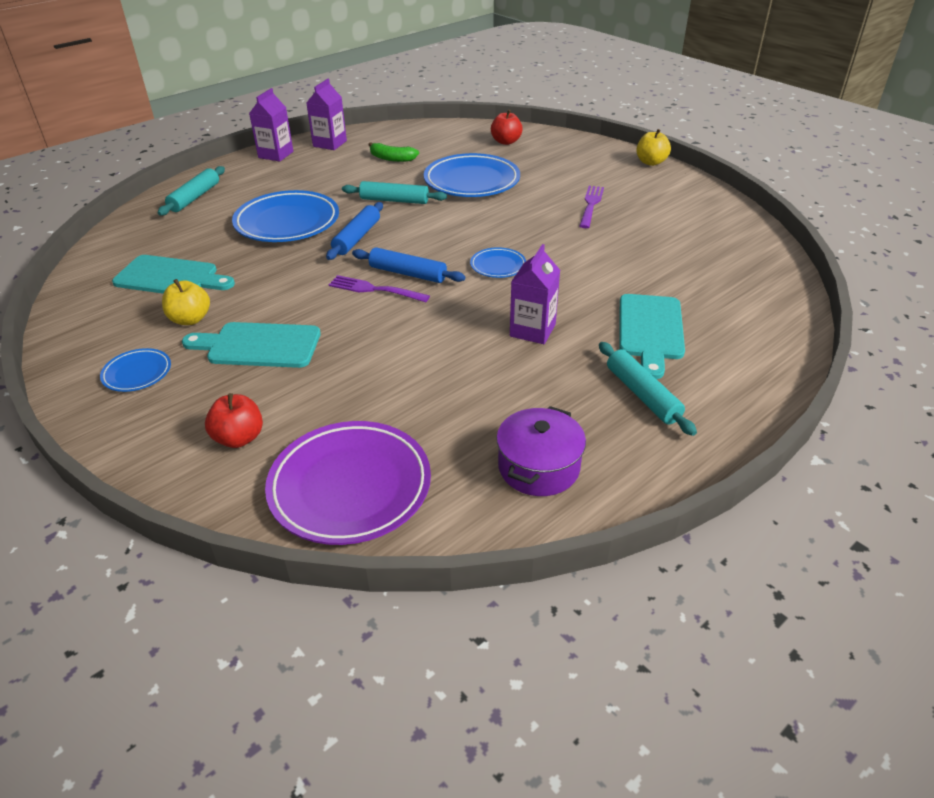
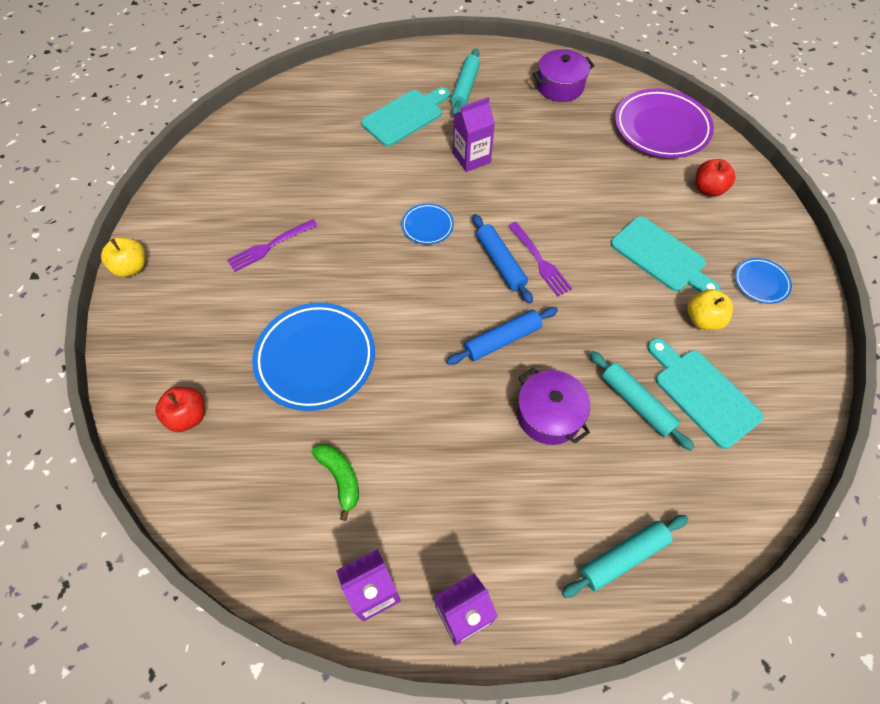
camera: 140 degrees left, 20 degrees up
(287, 222) = (549, 415): blue plate -> purple pot
(394, 200) = (418, 380): turquoise rolling pin -> turquoise rolling pin (636, 403)

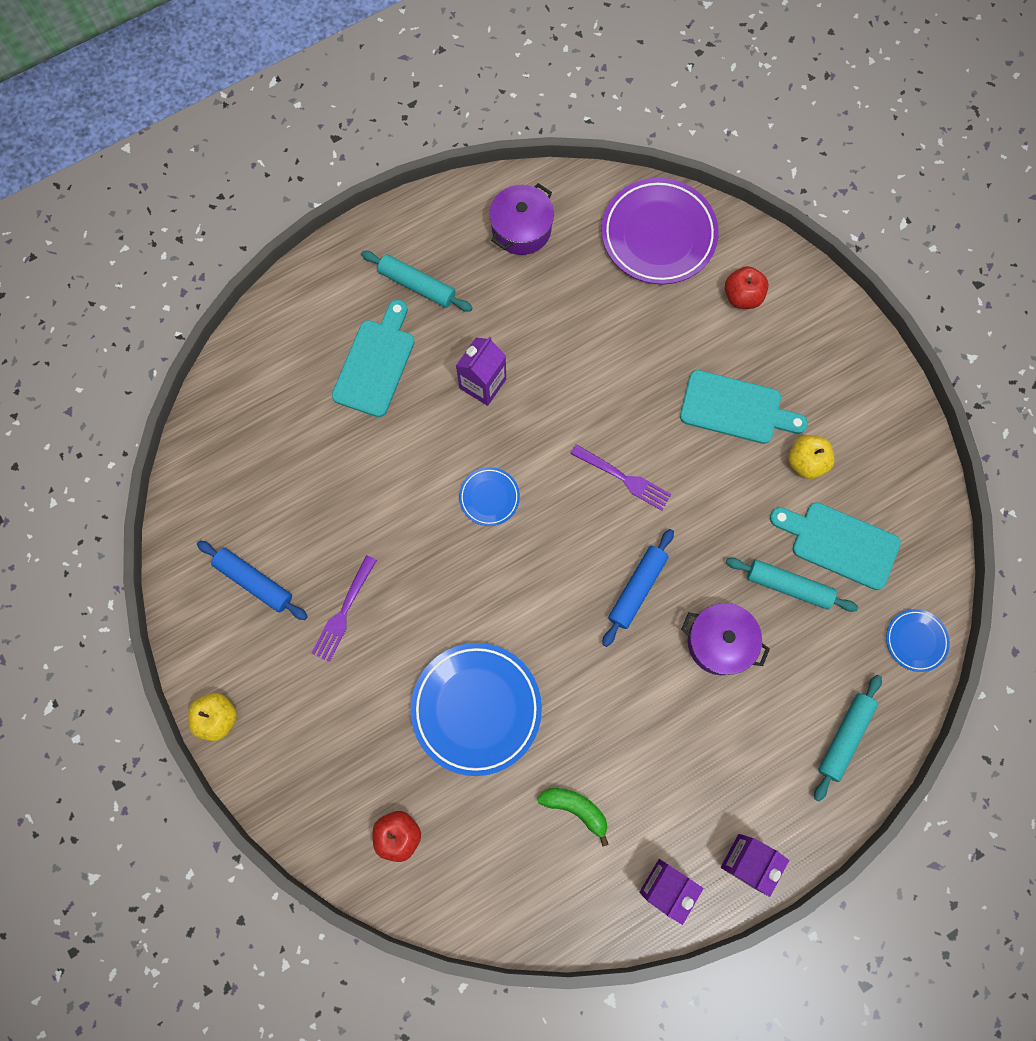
camera: 30 degrees left, 15 degrees up
(465, 88) = (417, 285): turquoise rolling pin -> turquoise rolling pin turned 45 degrees counterclockwise
(500, 263) = (587, 502): blue rolling pin -> blue rolling pin (254, 582)
(761, 283) = (839, 389): blue plate -> blue plate (915, 641)

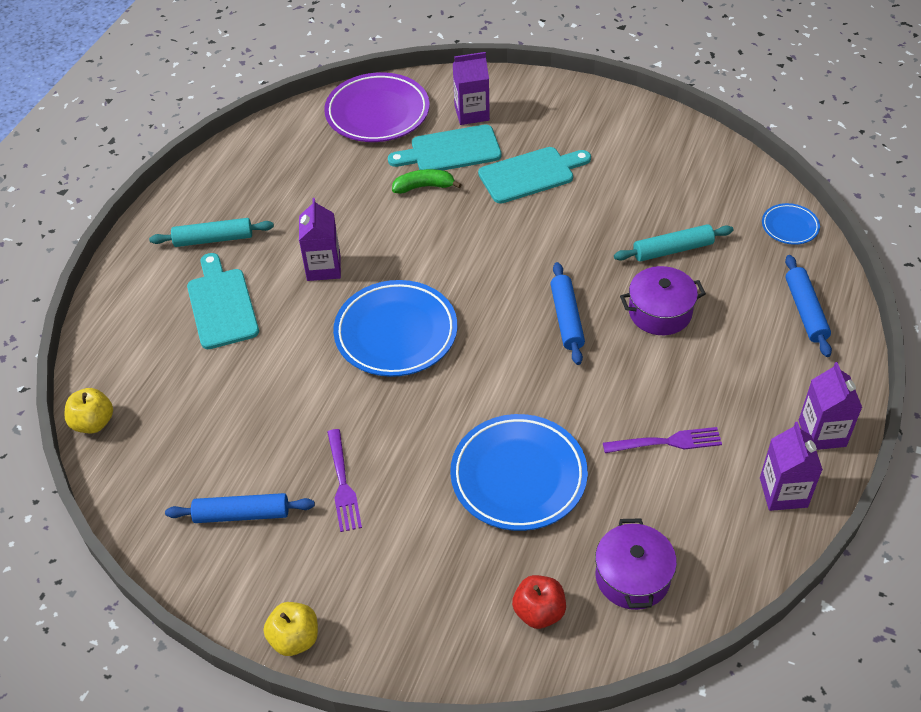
camera: 35 degrees left, 25 degrees down
(489, 497) = (396, 333): blue plate -> blue plate, size x2.04
(521, 229) = (268, 163): purple pot -> purple pot (632, 577)
(576, 808) = (663, 489): green banana -> green banana (424, 187)
(624, 478) = (489, 260): purple fork -> purple fork (667, 442)
(742, 296) = (471, 113): red apple -> purple carton
(806, 462) = (610, 175): yellow apple -> yellow apple (93, 422)
(839, 543) = (681, 205): turquoise cutting board -> turquoise cutting board (451, 150)
(844, 737) = (805, 311): turquoise rolling pin -> blue rolling pin

